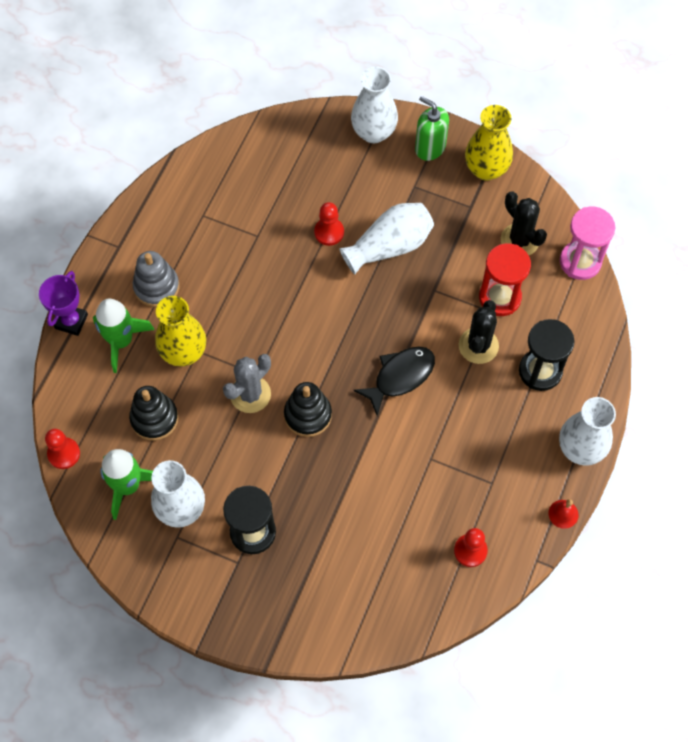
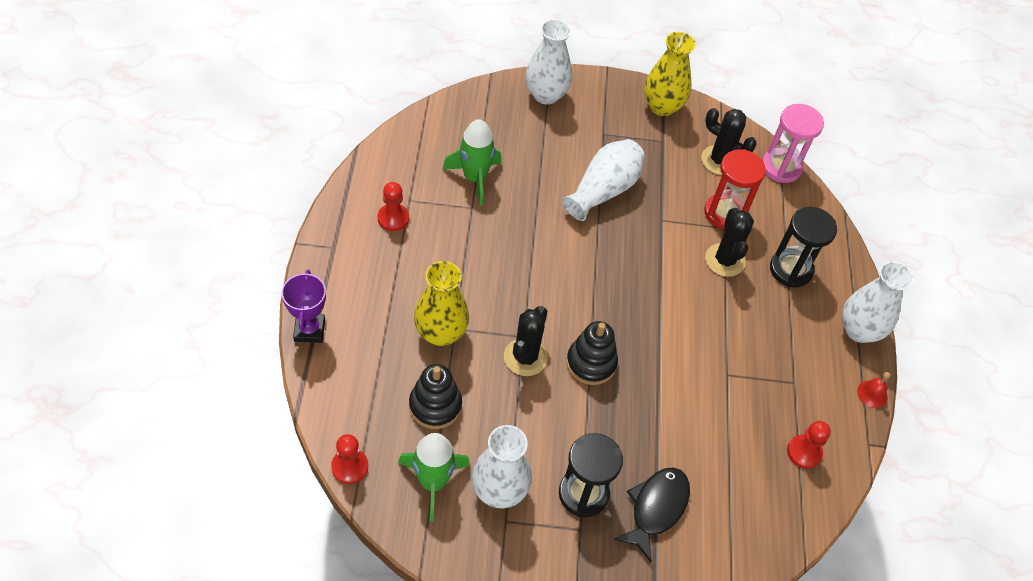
camera: 25 degrees left, 10 degrees down
(121, 341) = (370, 337): green rocket -> green rocket (474, 178)
(156, 287) = (388, 276): grey stacking toy -> none
(250, 394) = (525, 357): grey cactus -> black cactus
(329, 232) = (540, 190): red pawn -> red pawn (393, 218)
(400, 377) = (665, 305): black fish -> black fish (656, 508)
(430, 147) = (603, 98): green soap dispenser -> none

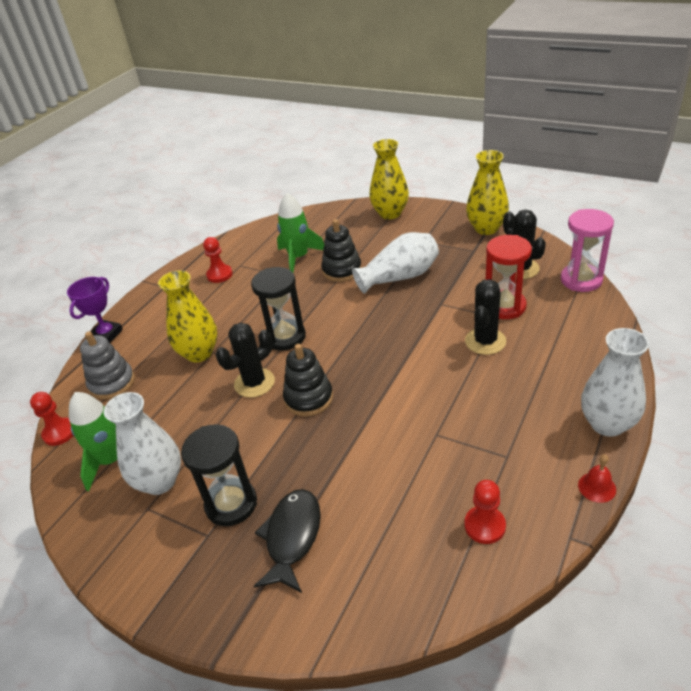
camera: 35 degrees right, 15 degrees down
(365, 393) = (112, 383): none -> grey stacking toy
(435, 406) = (156, 403): black stacking toy -> black stacking toy (342, 270)
(546, 95) = (390, 213): white vase -> yellow vase
(656, 508) = (292, 537): black fish -> black fish turned 45 degrees counterclockwise
(790, 269) = (551, 359): black hourglass -> black hourglass (285, 337)

